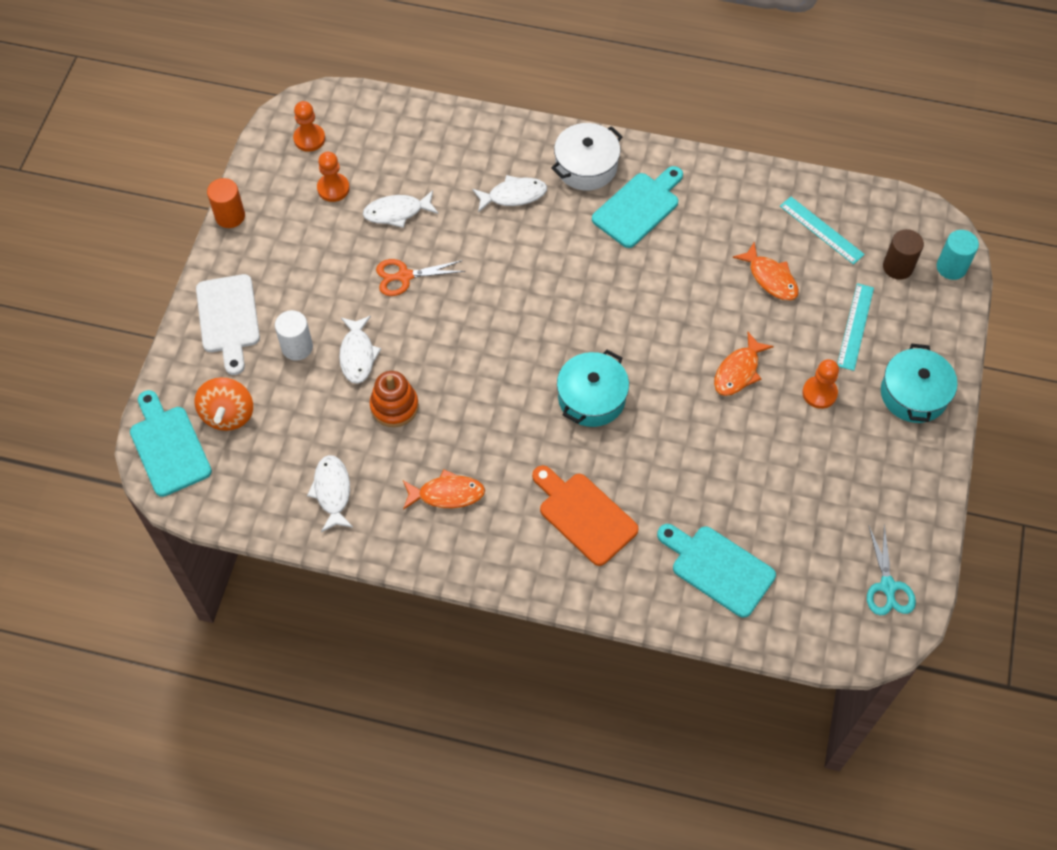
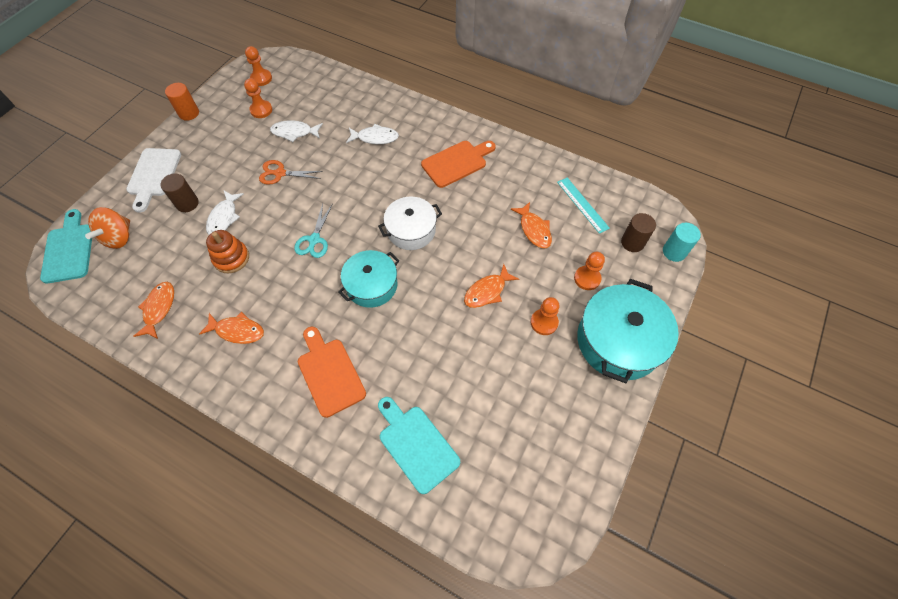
camera: 15 degrees right, 0 degrees up
(297, 347) = (187, 203): white cylinder -> brown cylinder
(332, 492) = (159, 308): white fish -> orange fish
(586, 166) = (431, 129): white pot -> white pot (411, 230)
(638, 207) = (457, 162): turquoise cutting board -> orange cutting board
(855, 326) = (587, 278): turquoise ruler -> orange pawn
(887, 587) = (551, 500): turquoise scissors -> turquoise scissors (314, 240)
(913, 394) = (618, 341): turquoise pot -> turquoise pot, size x1.55

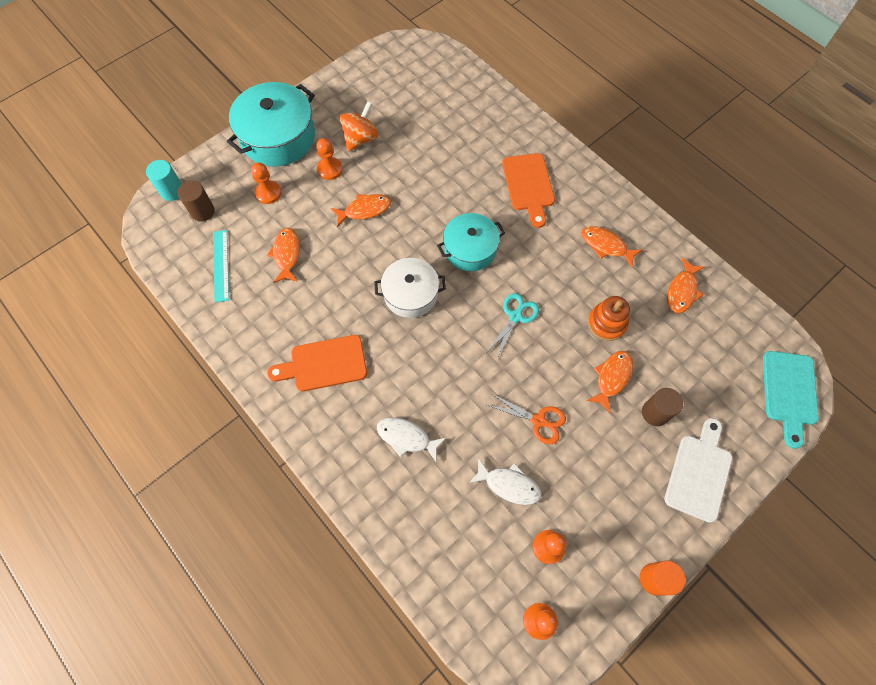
camera: 160 degrees left, 5 degrees up
(119, 237) = (733, 390): orange spinning top -> orange spinning top (360, 138)
(224, 217) = (612, 378): white fish -> orange fish
(416, 445) = (474, 118): turquoise cutting board -> none

